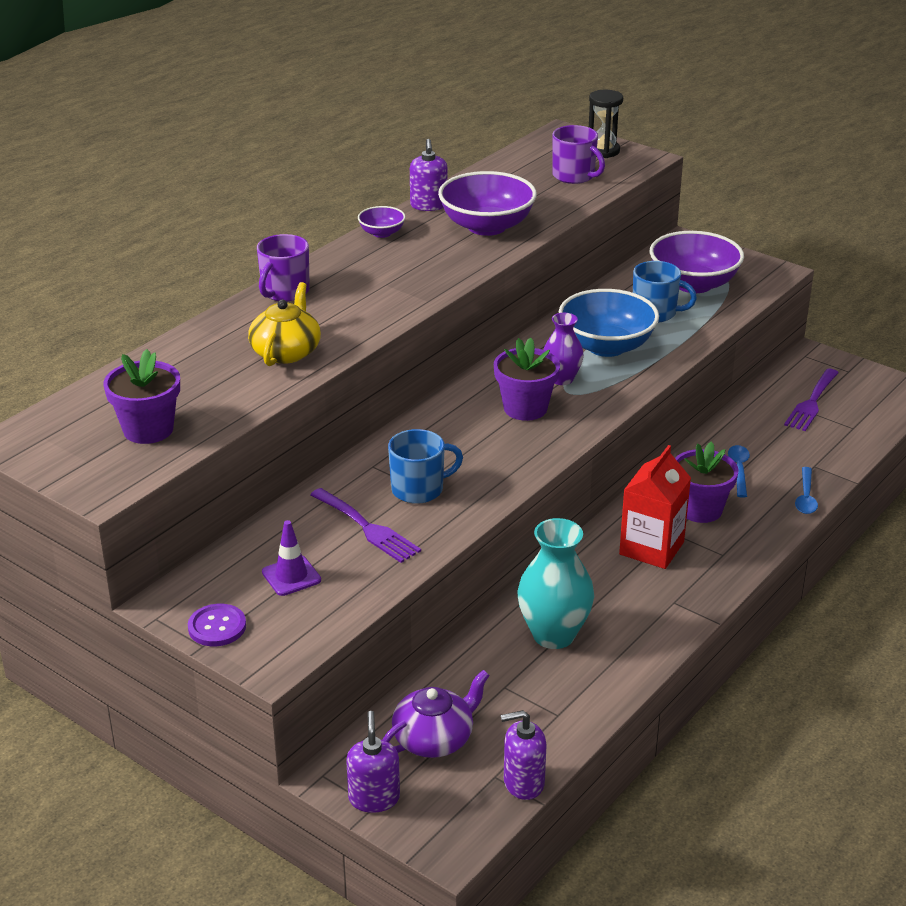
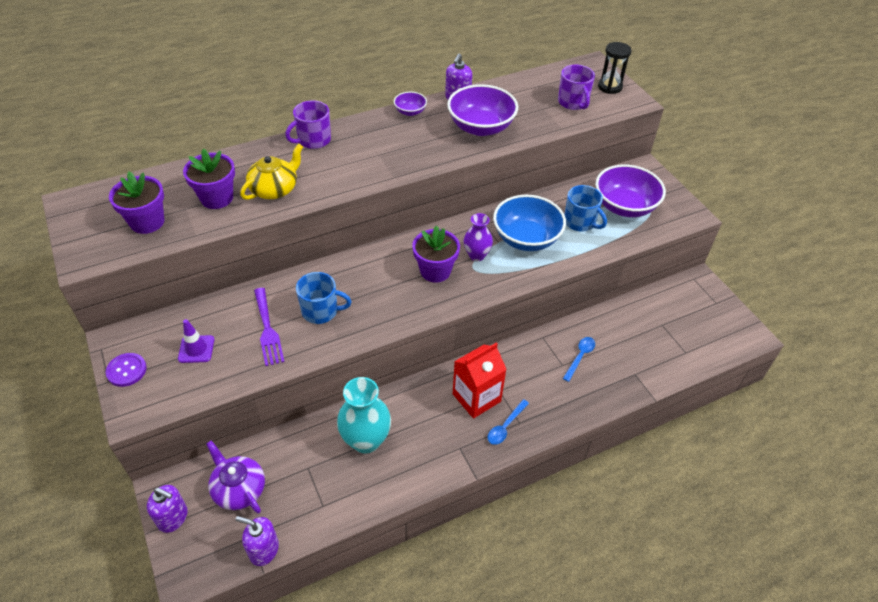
camera: 25 degrees right, 15 degrees up
(374, 798) = (173, 518): purple soap dispenser -> purple soap dispenser turned 90 degrees clockwise
(434, 739) = (239, 489): purple teapot -> purple teapot turned 120 degrees counterclockwise
(700, 509) = (531, 379): purple flower pot -> purple flower pot (217, 198)
(805, 497) = (610, 398): blue spoon -> blue spoon (505, 426)
(811, 403) = (670, 320): purple fork -> none

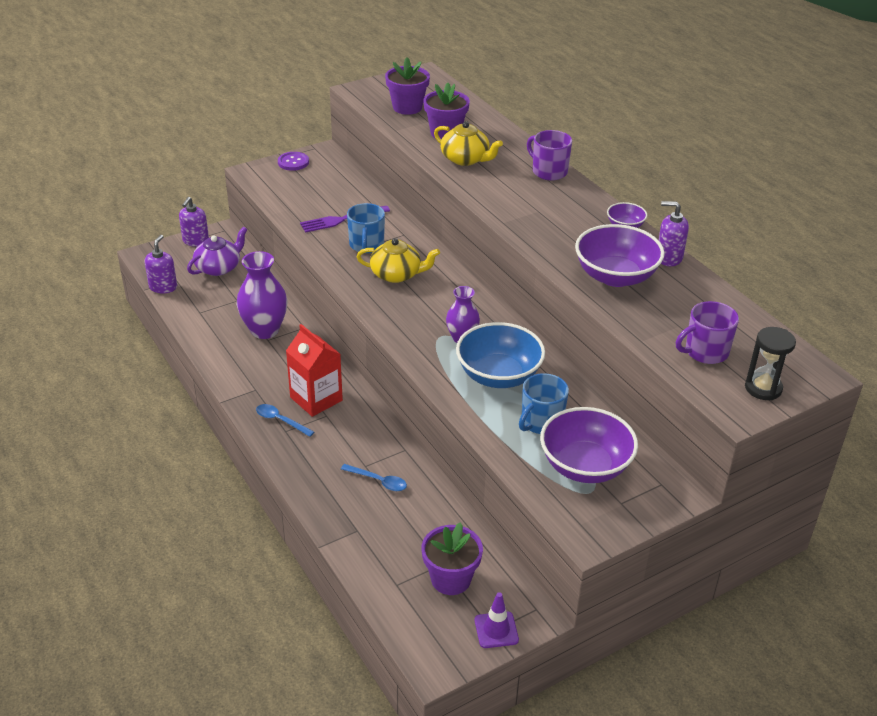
camera: 85 degrees right, 10 degrees down
(196, 349) = (316, 189): purple traffic cone -> purple traffic cone (496, 630)
(366, 440) = (264, 330): turquoise vase -> purple vase
(376, 291) = (397, 274): none -> yellow teapot
(435, 271) = (432, 310): purple flower pot -> purple flower pot (451, 579)

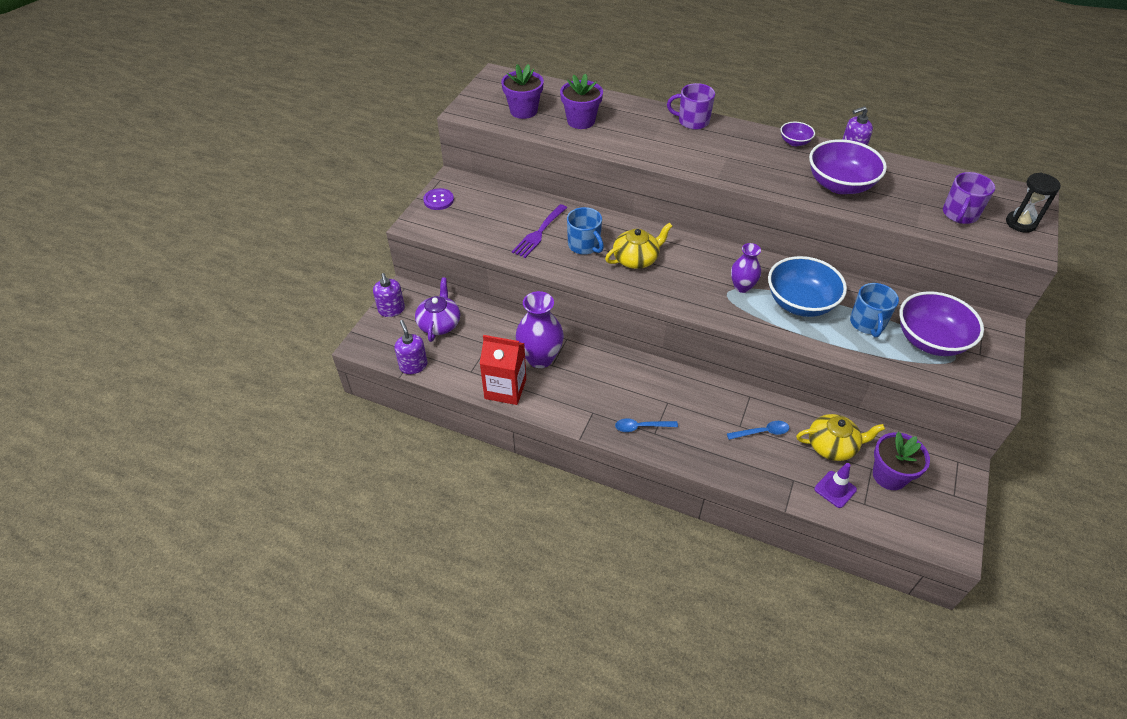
camera: 35 degrees left, 10 degrees up
(316, 399) = (645, 393): red carton -> red carton (505, 389)
(465, 159) = (624, 137): yellow teapot -> yellow teapot (832, 446)
(496, 630) = (955, 493): purple traffic cone -> purple traffic cone (835, 489)

